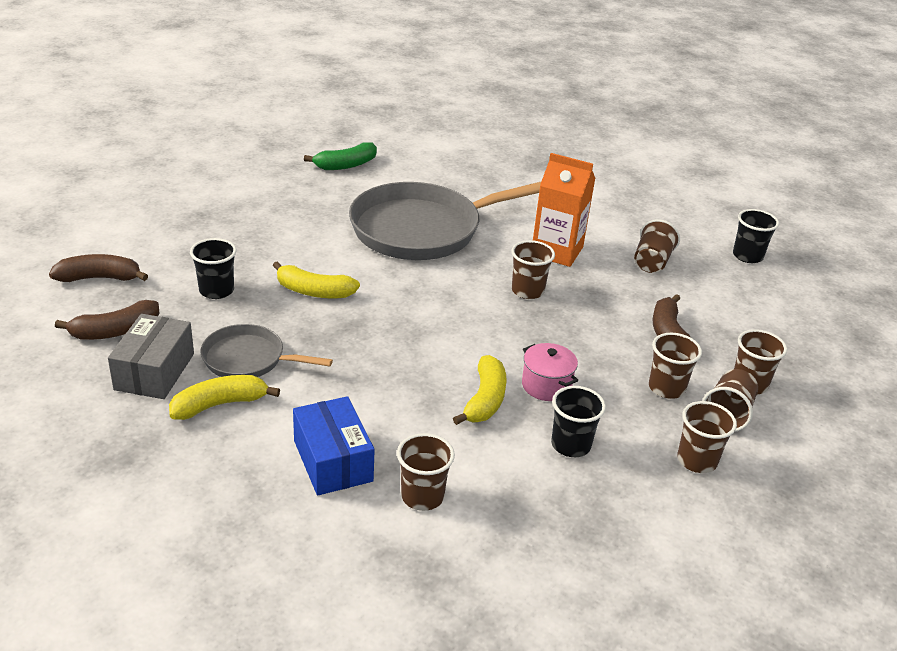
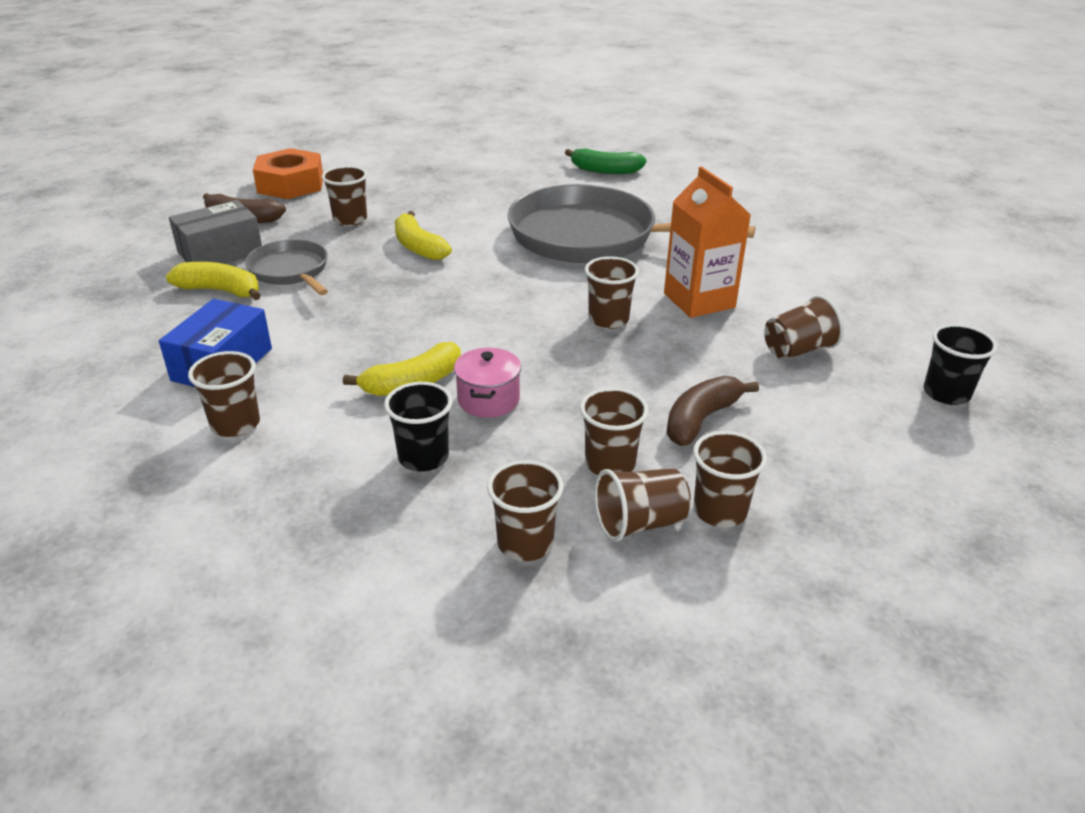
camera: 45 degrees right, 0 degrees up
(100, 278) = (290, 184): brown banana -> orange nut
(216, 290) = (350, 219): black cup -> brown cup

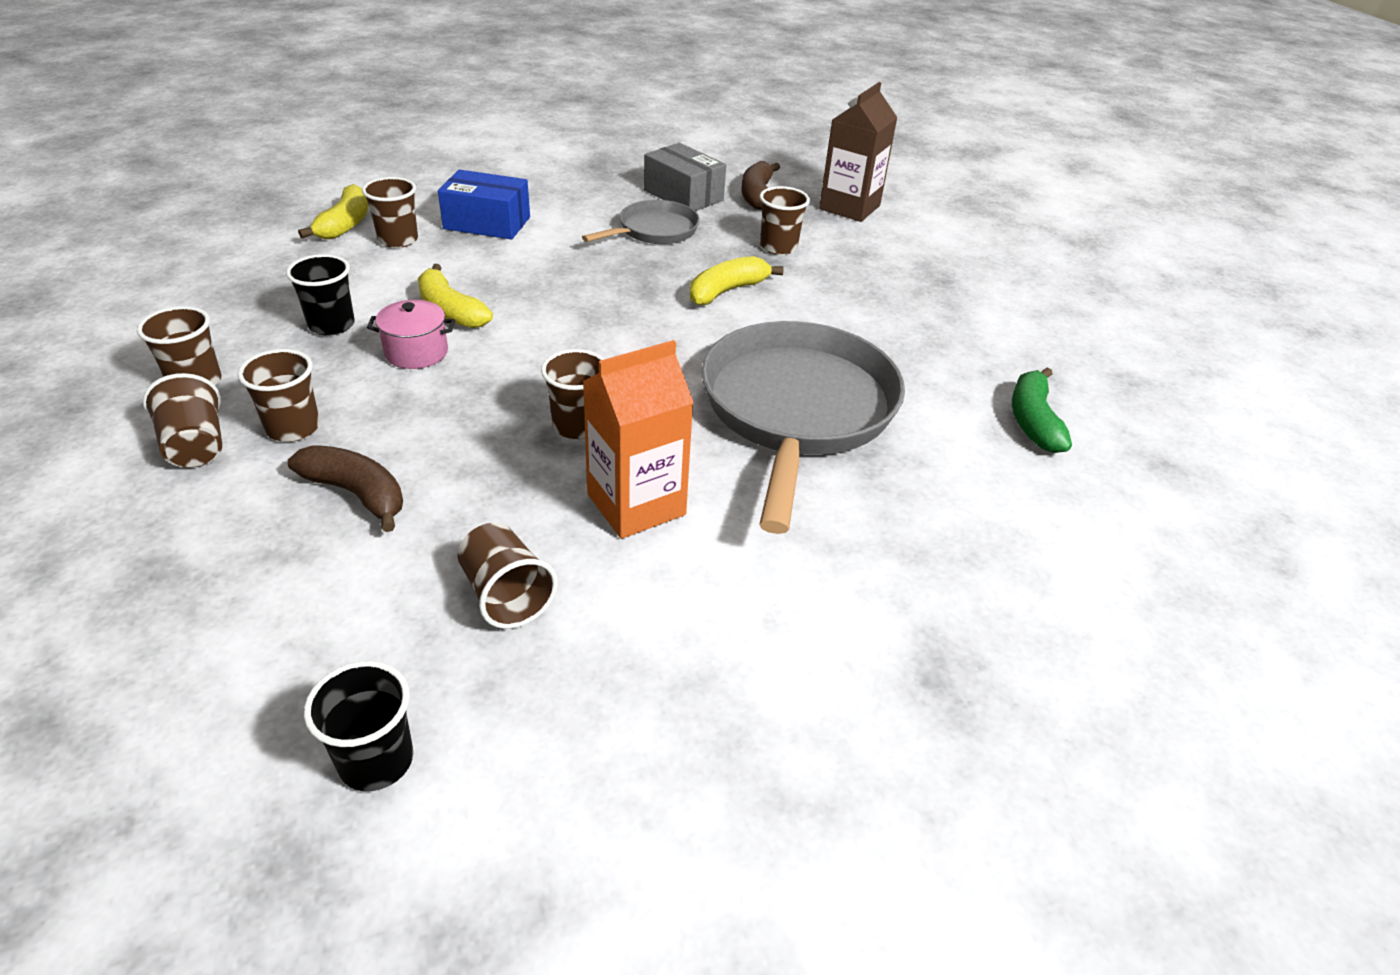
camera: 80 degrees right, 5 degrees up
(220, 291) = (610, 205): yellow banana -> yellow banana (345, 224)
(290, 184) = (849, 207): orange nut -> brown carton
(719, 511) = (193, 500): brown cup -> none

